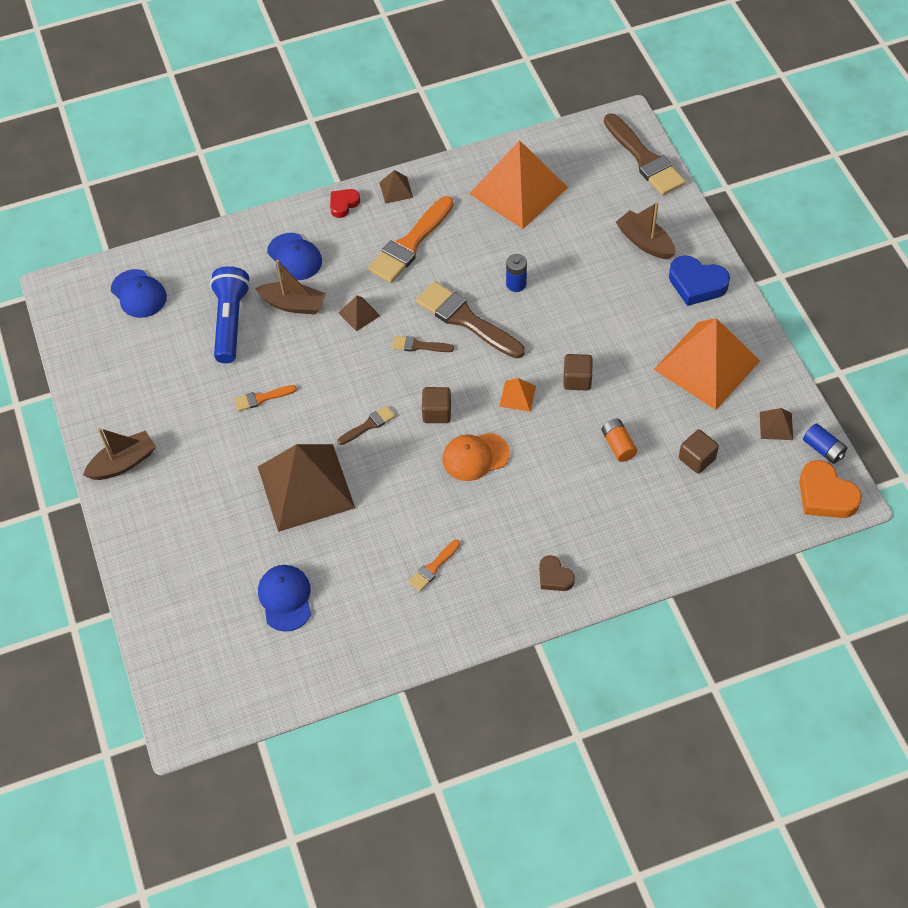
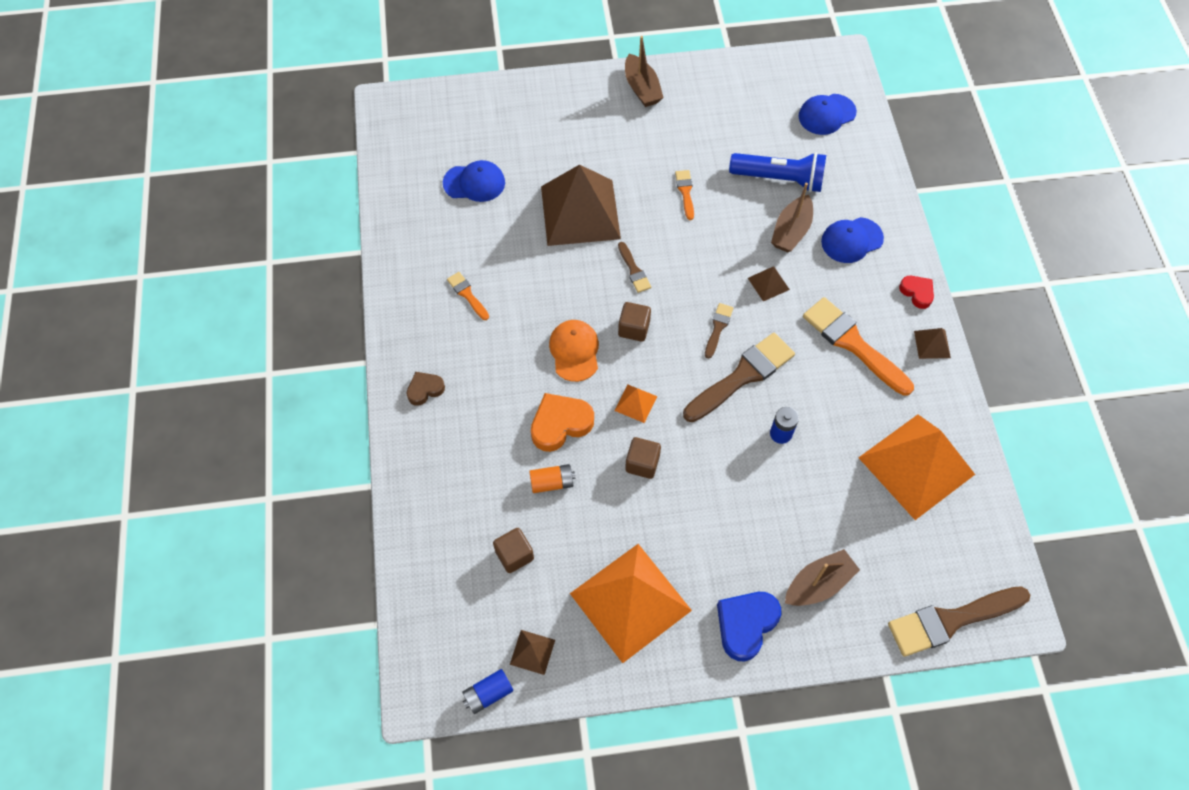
camera: 100 degrees right, 5 degrees up
(825, 495) = (431, 675): orange heart -> orange heart (560, 424)

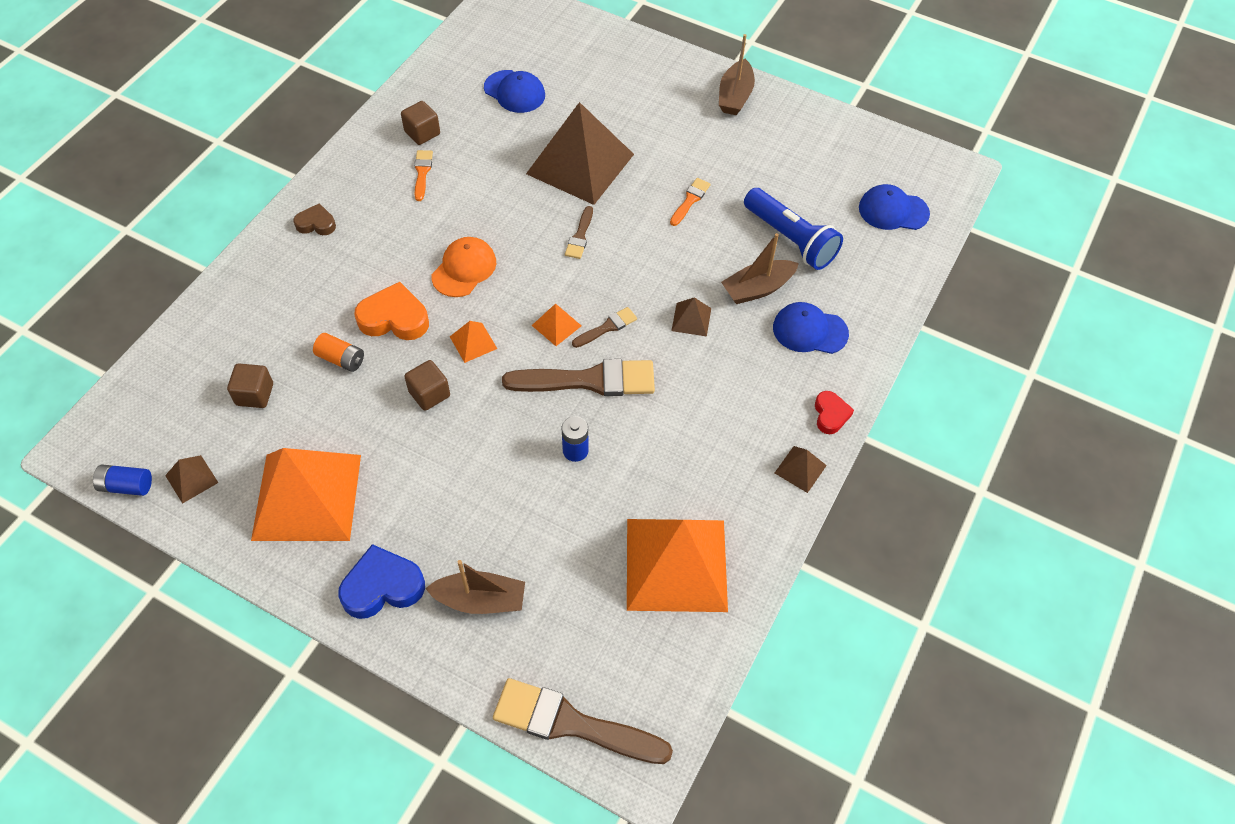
camera: 35 degrees right, 5 degrees down
(634, 328) = (532, 282): brown cube -> brown cube (422, 133)
(682, 350) = (556, 325): none -> orange pyramid
(852, 343) = (721, 419): orange brush -> none

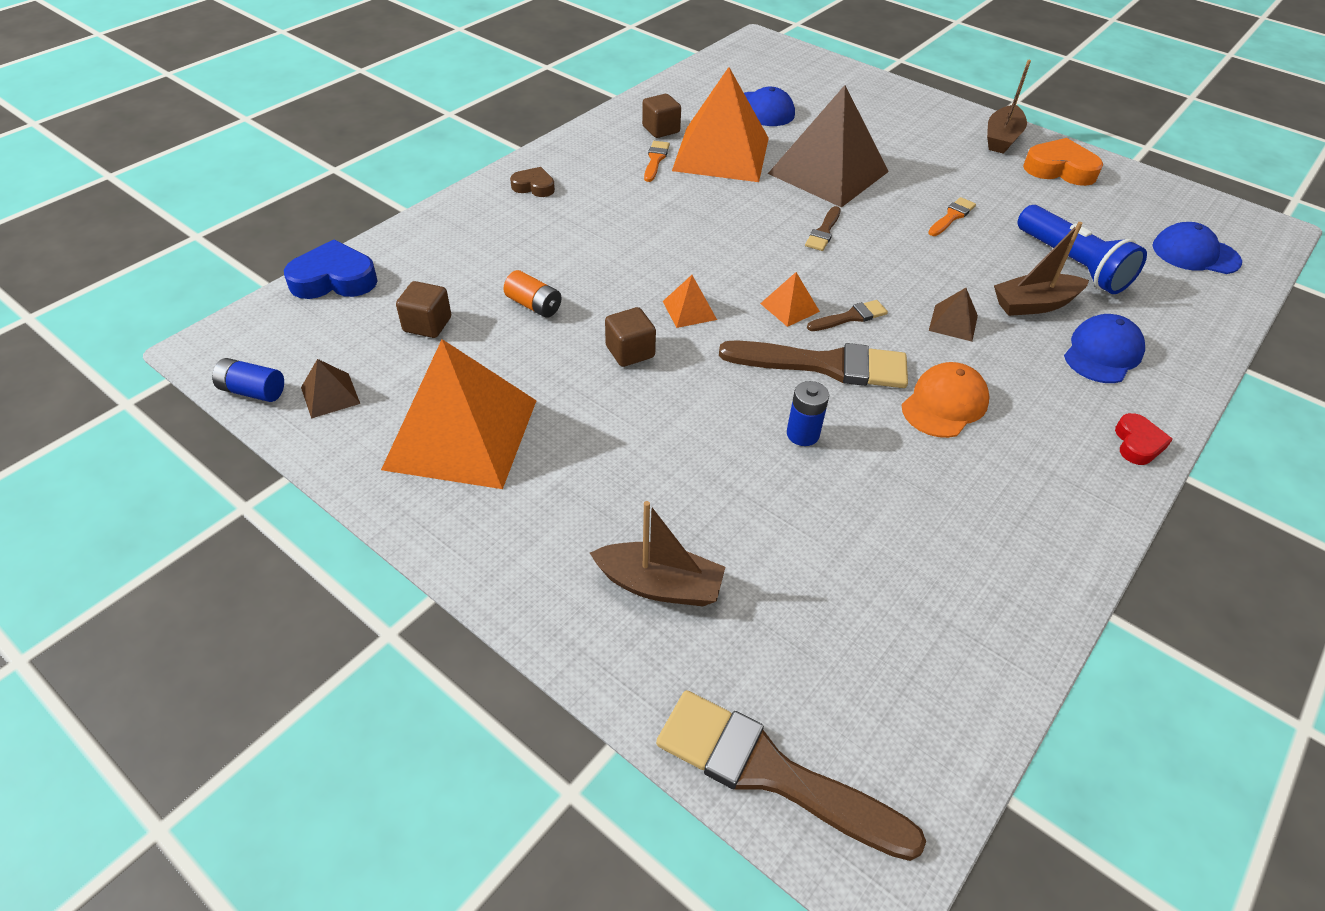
camera: 10 degrees right, 10 degrees down
(382, 586) = (533, 548): blue heart -> blue heart (334, 279)
(394, 318) = (602, 276): orange heart -> orange heart (1059, 169)
(464, 269) = (688, 243): orange cap -> orange cap (944, 404)
(676, 564) = (932, 584): orange pyramid -> orange pyramid (721, 154)
(800, 469) = (1101, 498): brown pyramid -> none
(809, 331) = (1102, 353): blue cap -> blue cap turned 105 degrees clockwise

